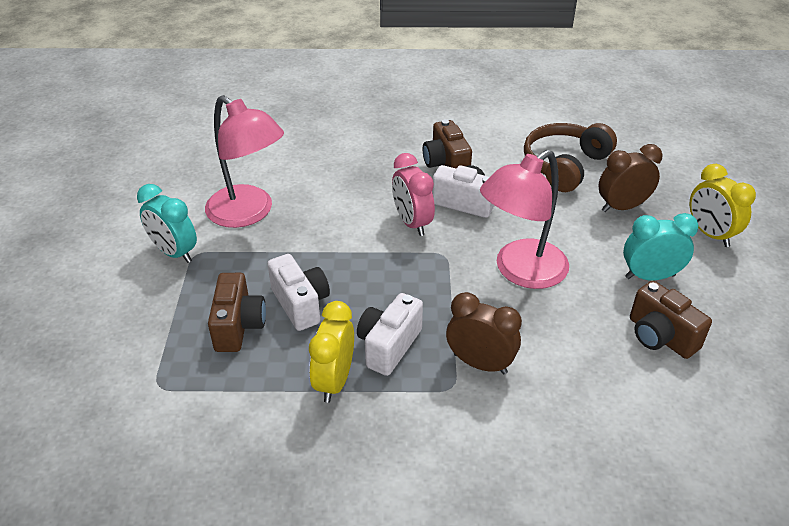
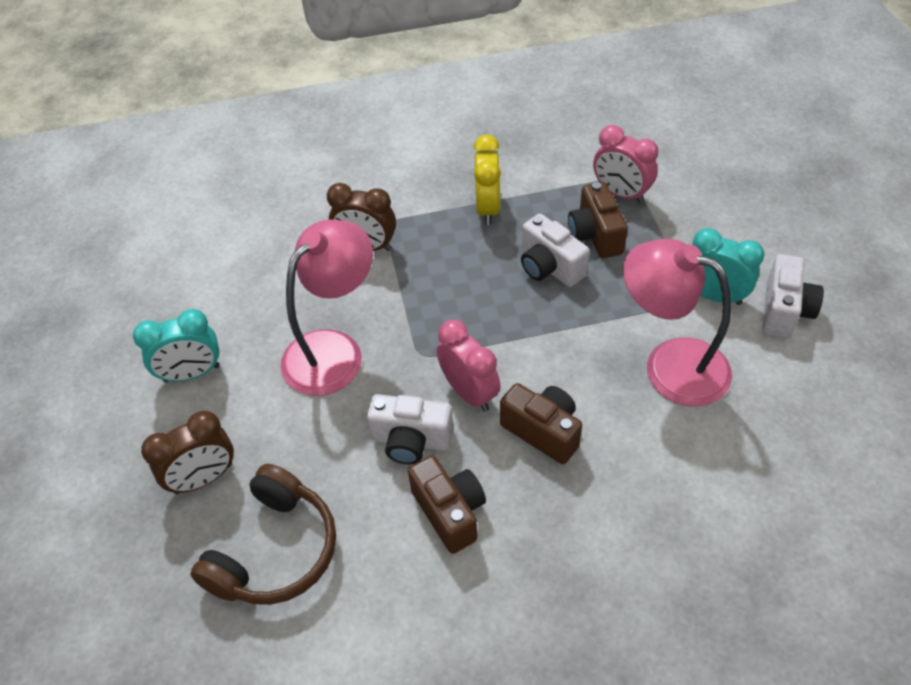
camera: 170 degrees right, 10 degrees up
(181, 367) = (621, 194): none -> pink clock
(388, 346) = (451, 245): white camera -> white camera (784, 311)
(660, 336) = (197, 305): brown camera -> brown camera (543, 431)
(710, 234) = (102, 453): yellow clock -> none

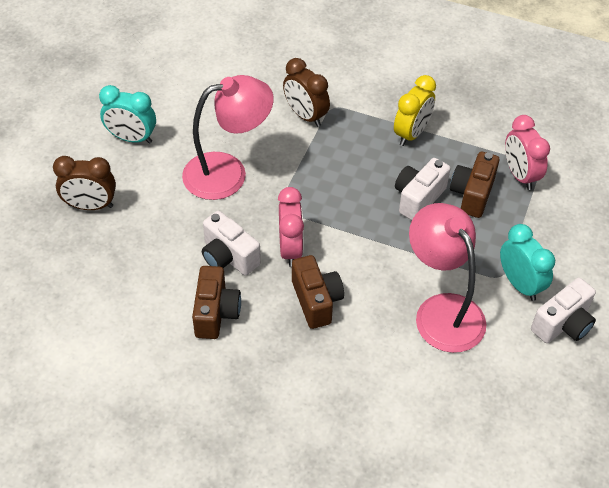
camera: 30 degrees right, 0 degrees up
(275, 550) = (97, 271): brown headphones -> none
(549, 267) = (418, 198): white camera -> white camera turned 45 degrees clockwise

